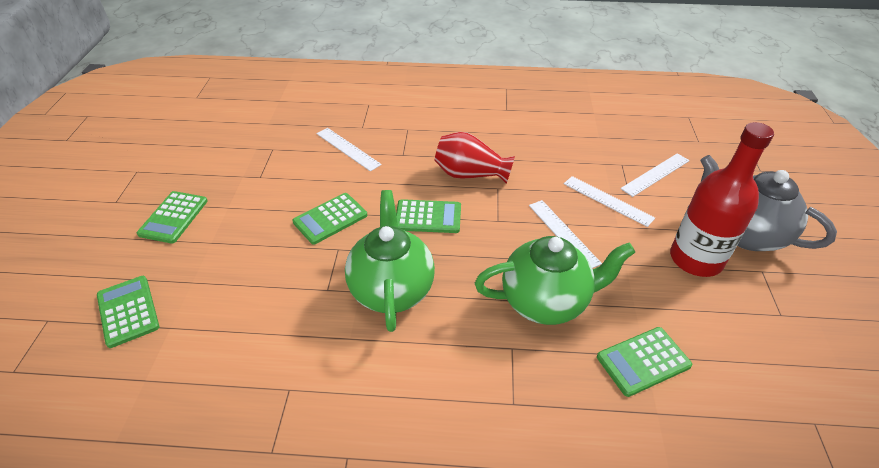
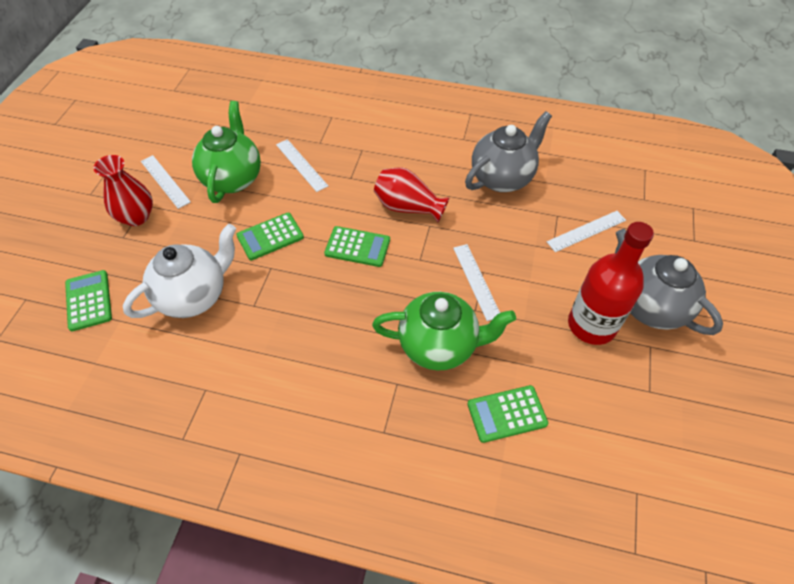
camera: 10 degrees right, 10 degrees up
(173, 217) = (136, 216): green calculator -> red vase
(255, 289) = (194, 296): none -> white teapot
(391, 289) = (308, 314): green teapot -> green teapot (233, 178)
(556, 138) = (502, 178): none -> grey teapot
(607, 200) = (529, 253): white ruler -> white ruler (165, 181)

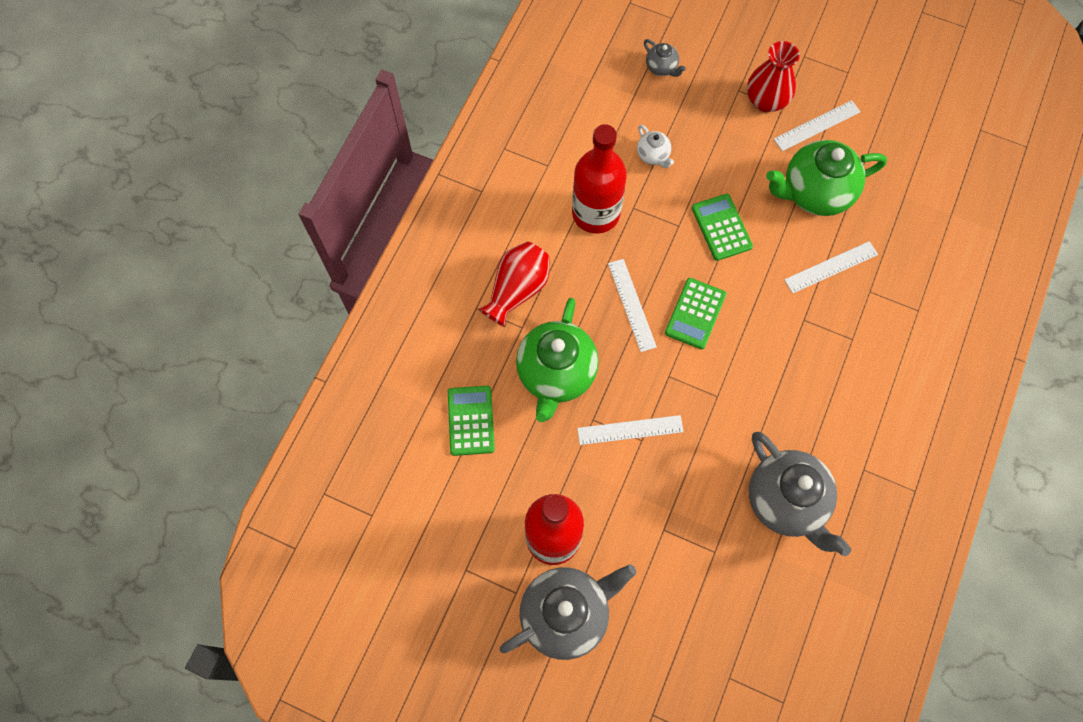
camera: 100 degrees right, 15 degrees up
(88, 300) = (661, 68): green calculator -> grey teapot
(194, 296) = (653, 155): white teapot -> white teapot, size x0.46
(233, 178) = (814, 193): green teapot -> green teapot turned 150 degrees clockwise
(261, 336) = (596, 213): none -> red bottle
(408, 207) = (748, 377): red vase -> red vase (517, 289)
(586, 231) = (685, 580): white ruler -> white ruler (631, 304)

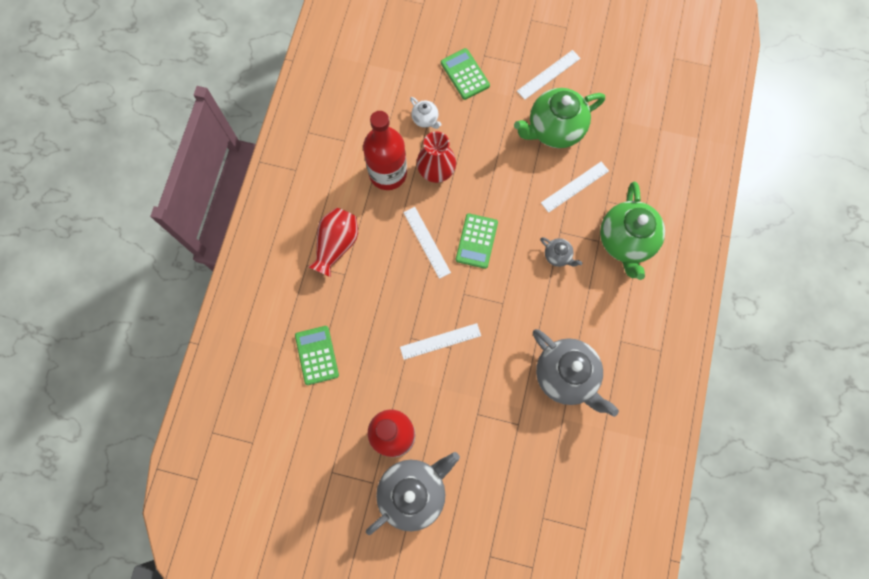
camera: 10 degrees left, 5 degrees up
(556, 374) = (377, 307): green teapot -> green teapot (626, 241)
(661, 68) = (421, 46): grey teapot -> grey teapot (557, 256)
(721, 227) = (486, 169): green calculator -> green calculator (465, 74)
(766, 101) = (506, 61): red vase -> red vase (436, 170)

